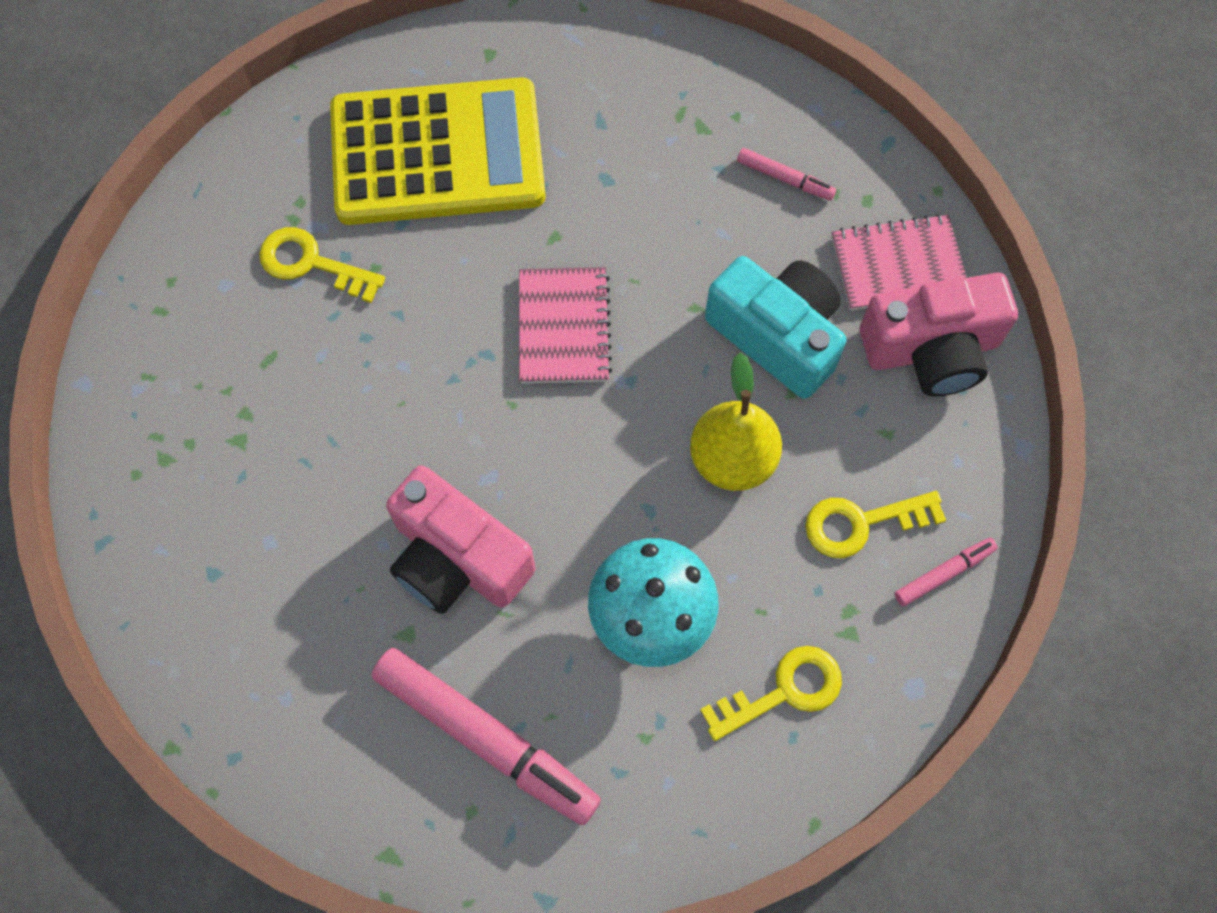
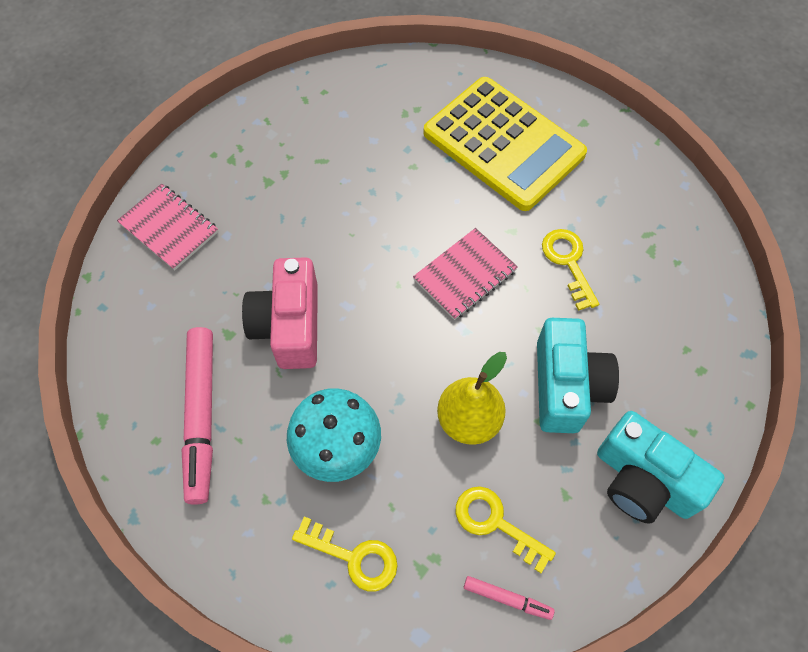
camera: 50 degrees right, 5 degrees down
(312, 263) = (389, 139): yellow key -> yellow key (568, 262)
(785, 179) = (666, 316): pink marker -> none
(898, 265) = (678, 419): pink notebook -> pink notebook (169, 228)
(931, 350) = (643, 480): pink camera -> turquoise camera

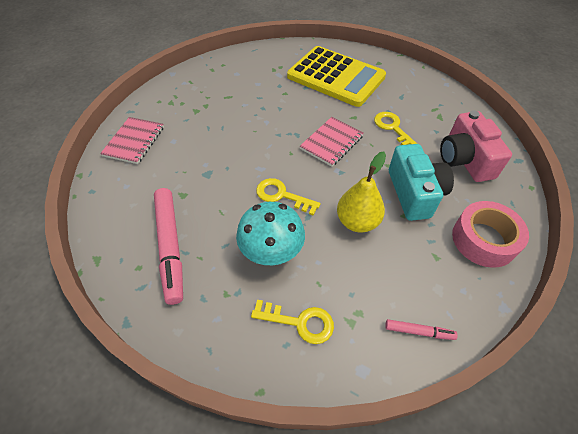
camera: 10 degrees left, 10 degrees down
(169, 228) = (134, 141): pink notebook -> pink notebook turned 75 degrees clockwise
(289, 325) = (223, 184): pink camera -> pink camera (464, 160)
(496, 523) = (395, 282): yellow key -> yellow key (282, 195)
(643, 480) = (484, 240): turquoise camera -> pink tape

